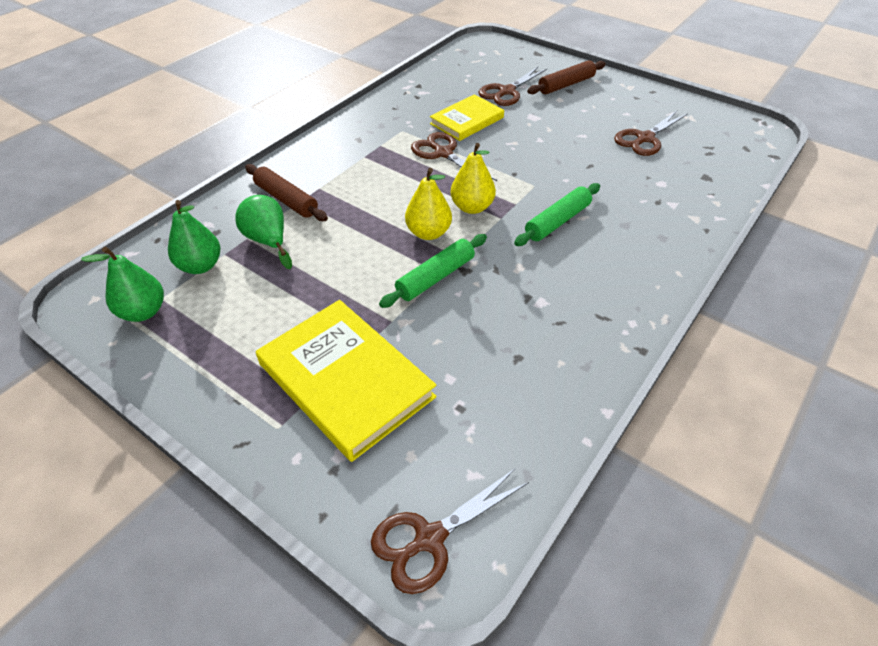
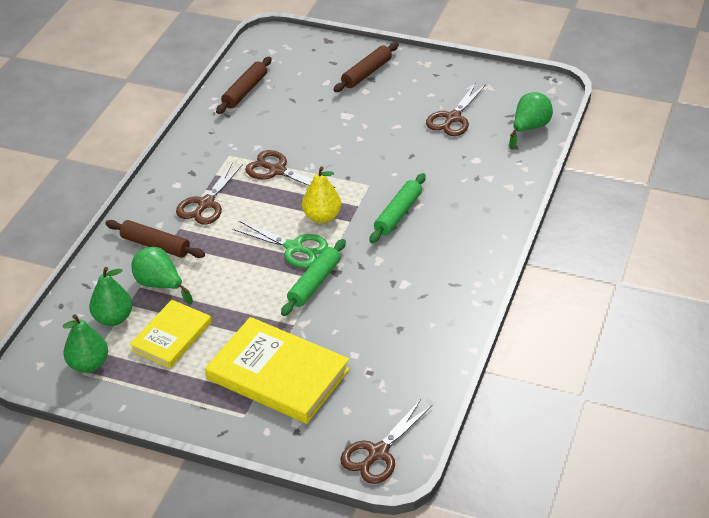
camera: 15 degrees left, 5 degrees down
(428, 233) = (294, 248): yellow pear -> green scissors
(442, 80) = (245, 91): none -> brown rolling pin
(467, 121) = (286, 132): yellow book -> yellow book (171, 336)
(507, 91) = (312, 92): brown scissors -> brown scissors (206, 204)
(729, 163) = (529, 128): none -> green pear

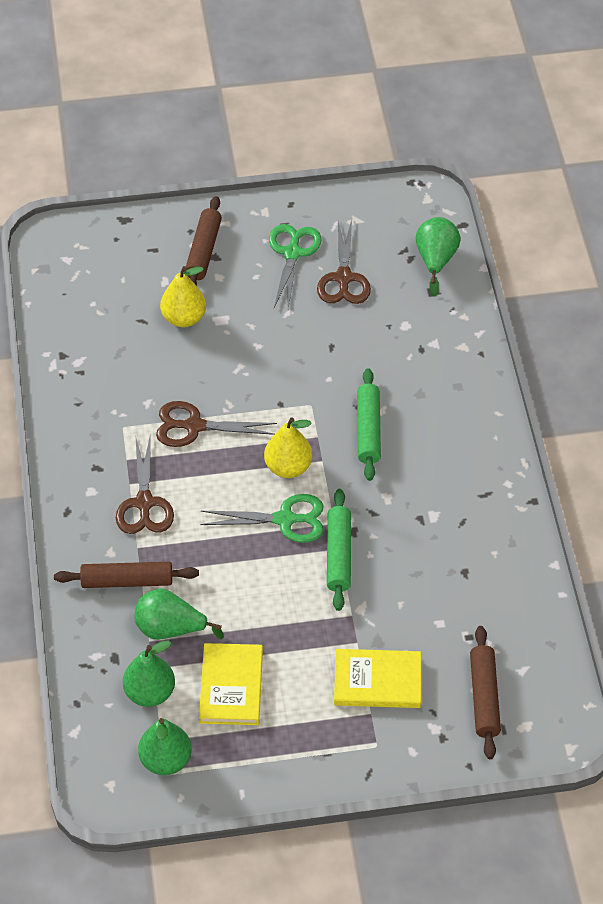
camera: 30 degrees left, 10 degrees up
(245, 91) = (76, 330): brown rolling pin -> brown rolling pin (484, 697)
(277, 374) = (377, 681): yellow book -> yellow book, size x0.62
(321, 107) = (184, 318): none -> yellow pear
(378, 453) = (539, 724): brown scissors -> none
(427, 93) = (292, 253): none -> green scissors

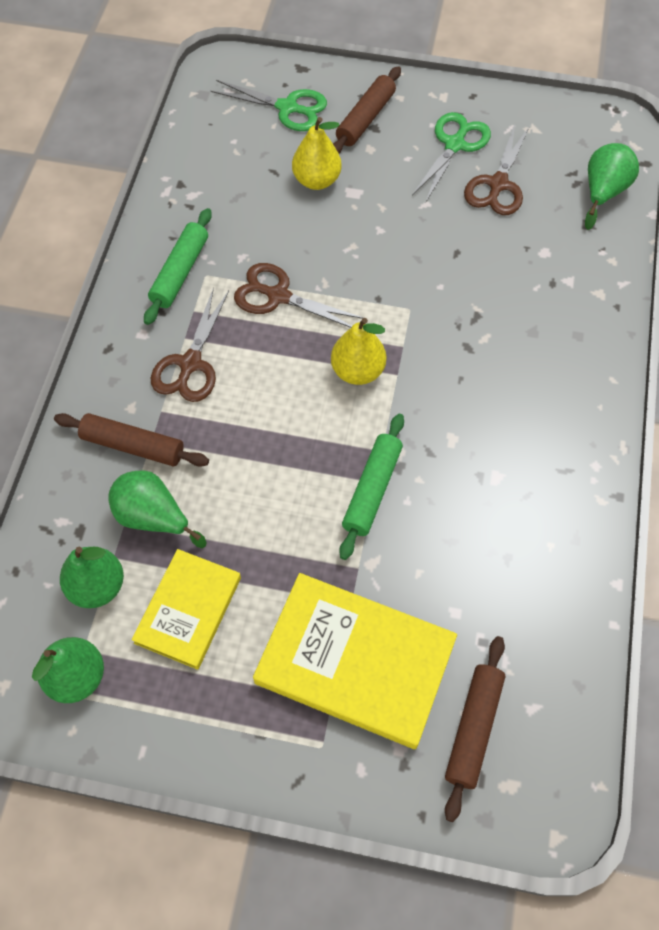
camera: 20 degrees right, 10 degrees up
(285, 519) = (330, 429): green scissors -> green scissors (287, 108)
(368, 430) = (461, 355): green rolling pin -> green rolling pin (180, 272)
(377, 681) = (355, 662): yellow book -> yellow book, size x1.62

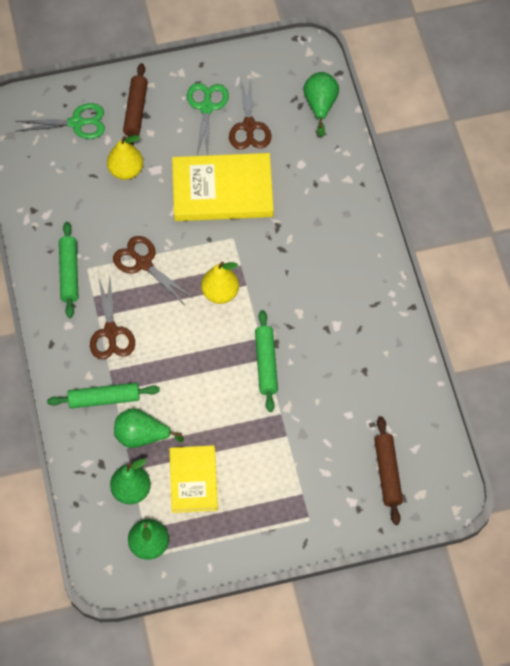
camera: 25 degrees left, 0 degrees up
(133, 446) = (104, 399): brown rolling pin -> green rolling pin
(278, 296) = (143, 263): brown scissors -> brown scissors turned 45 degrees clockwise
(355, 662) = (305, 467): yellow book -> yellow book (222, 190)

